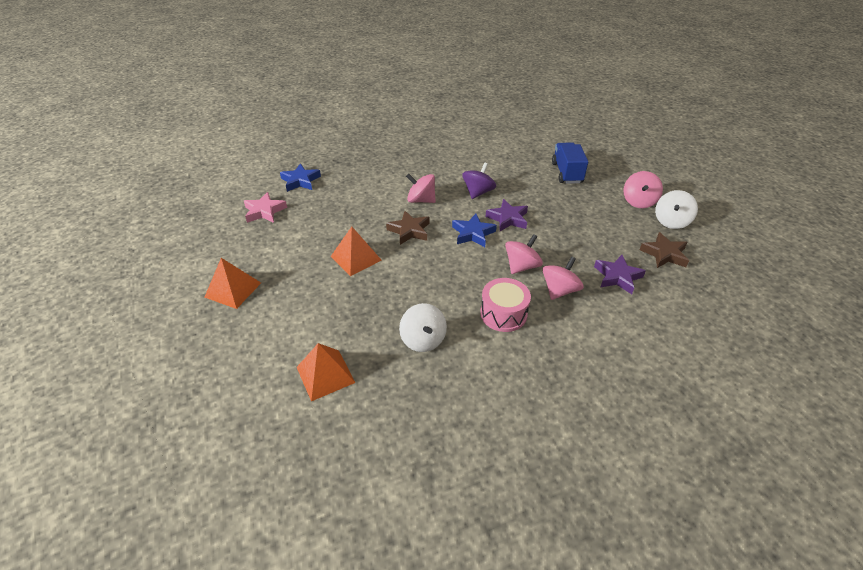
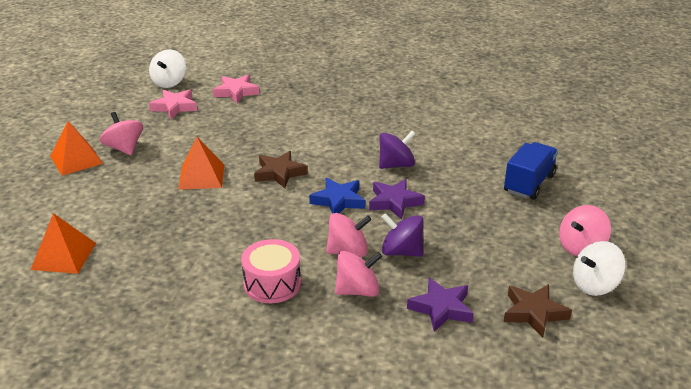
camera: 35 degrees right, 10 degrees down
(300, 181) = (236, 92): blue star -> pink star
(421, 200) = (327, 150): pink spinning top -> pink spinning top (124, 148)
(423, 340) = (172, 269): white spinning top -> white spinning top (169, 82)
(552, 251) = (401, 252): none -> purple spinning top

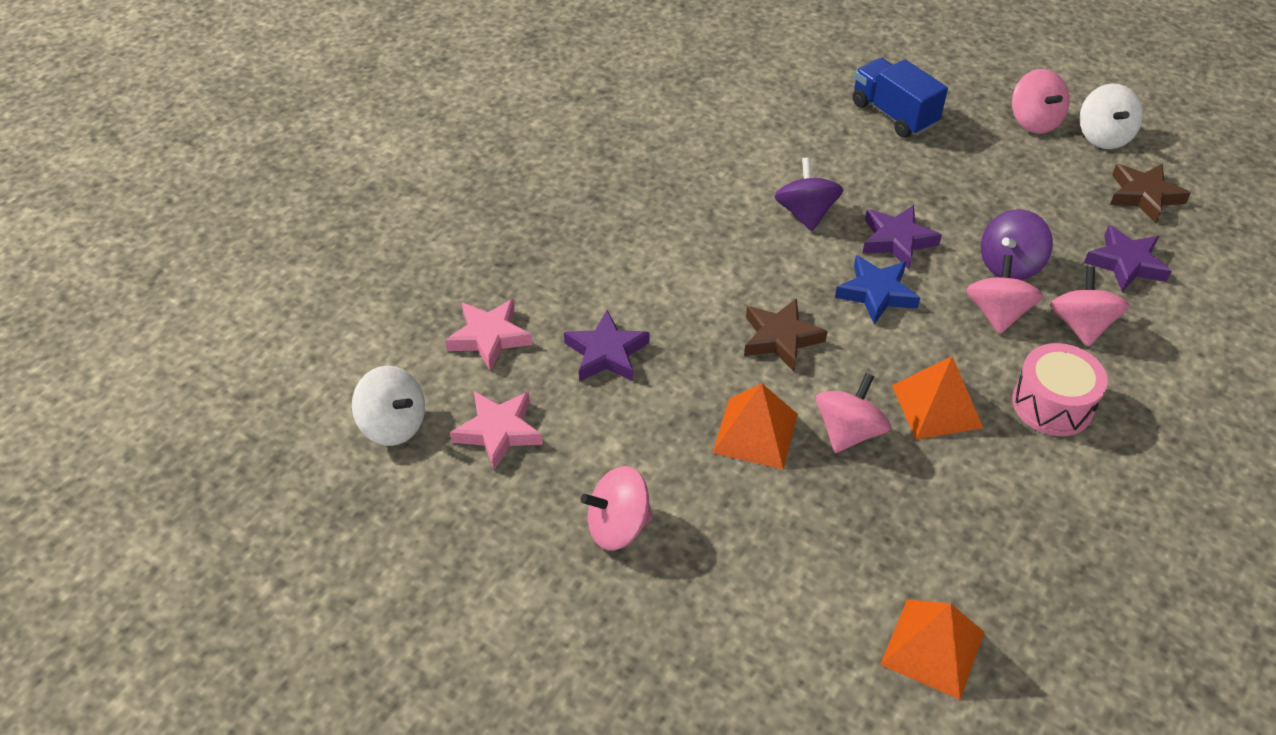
camera: 70 degrees left, 15 degrees up
(76, 159) = (628, 605): orange pyramid -> orange pyramid (936, 406)
(214, 206) = (848, 432): none -> pink spinning top
(240, 123) = (606, 353): none -> purple star

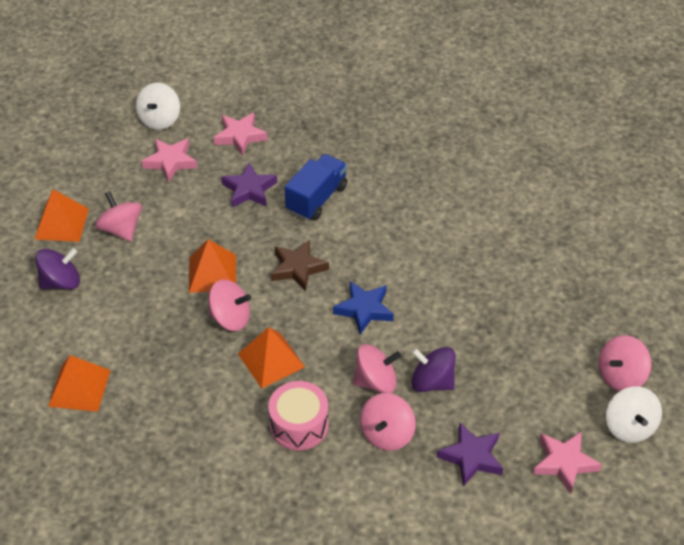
camera: 70 degrees right, 0 degrees up
(567, 608) = (61, 223): none -> orange pyramid
(805, 213) = (427, 255): purple spinning top -> purple spinning top (61, 282)
(893, 114) = (572, 284): blue truck -> blue truck (316, 199)
(897, 240) = (425, 311): purple star -> none
(1081, 325) = (387, 434): pink spinning top -> pink spinning top turned 135 degrees clockwise
(1103, 136) = (629, 427): white spinning top -> white spinning top turned 75 degrees counterclockwise
(1144, 196) = (564, 463): brown star -> pink star

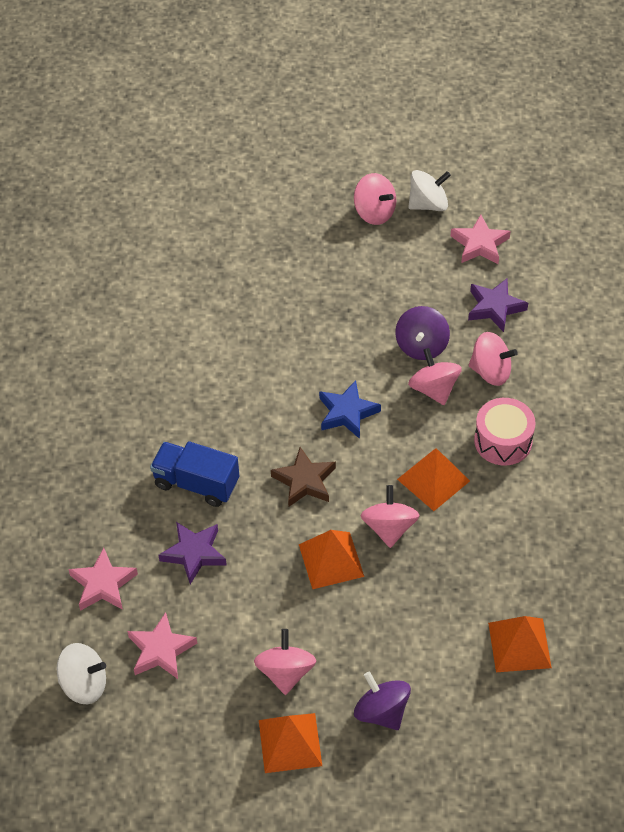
camera: 100 degrees left, 5 degrees up
(121, 229) = (285, 672): pink spinning top -> pink spinning top turned 135 degrees clockwise

